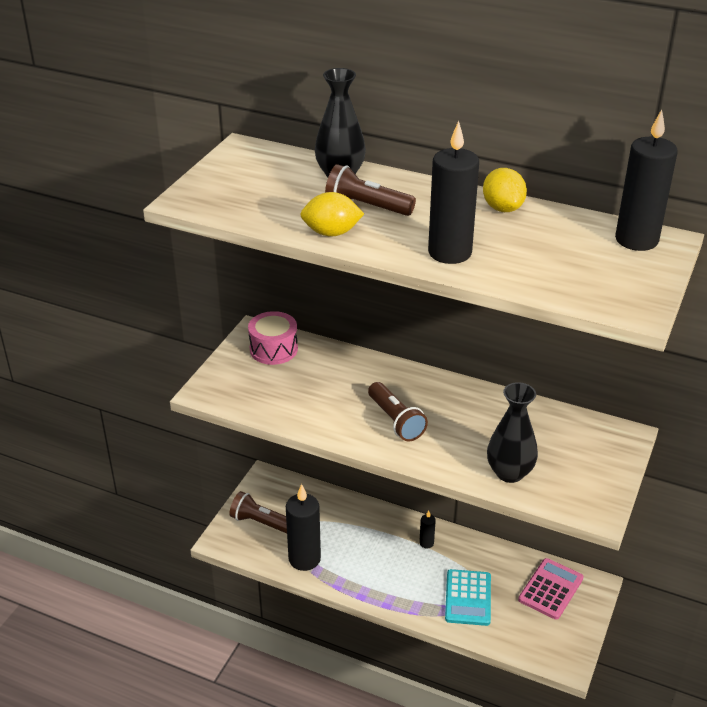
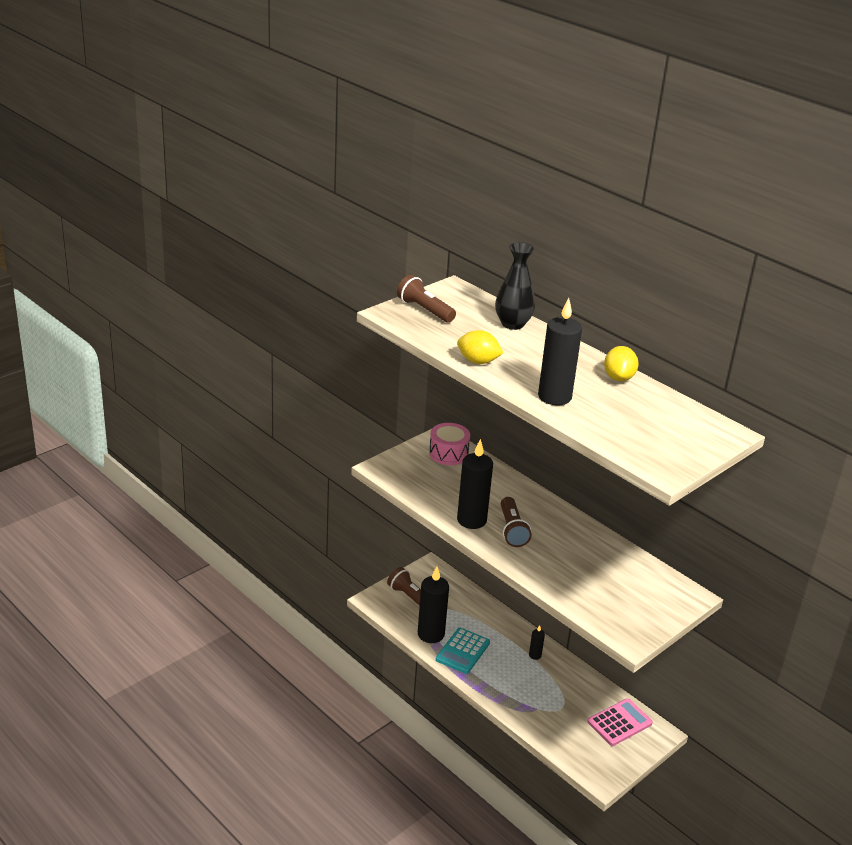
camera: 20 degrees right, 5 degrees down
(366, 206) = (516, 350): brown flashlight -> brown flashlight (424, 310)
(468, 598) = (546, 705): turquoise calculator -> turquoise calculator (463, 651)
(509, 473) = (578, 592): black vase -> none
(636, 240) = (705, 426): black candle -> black candle (471, 520)

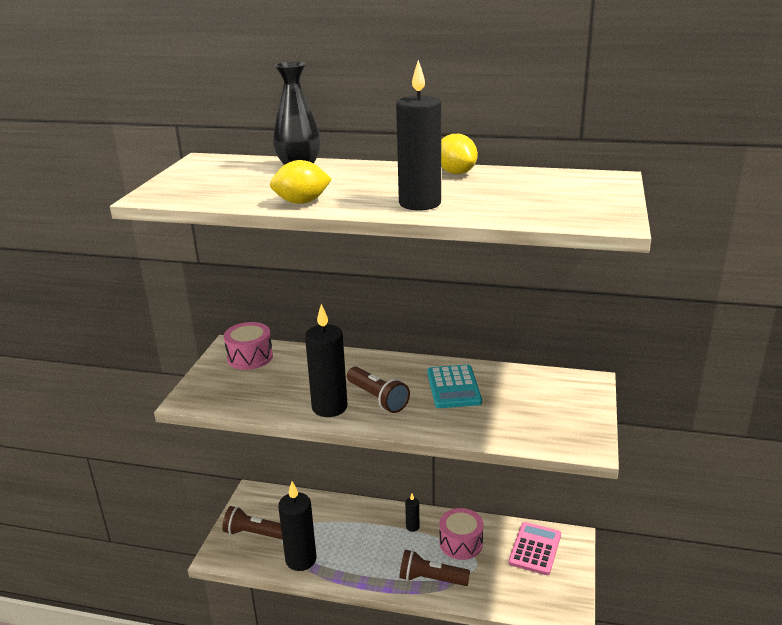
camera: 30 degrees left, 5 degrees down
(424, 310) = (191, 182): brown flashlight -> brown flashlight (431, 579)
(463, 651) = (344, 560): turquoise calculator -> turquoise calculator (453, 387)
(563, 687) = (461, 543): none -> pink drum

